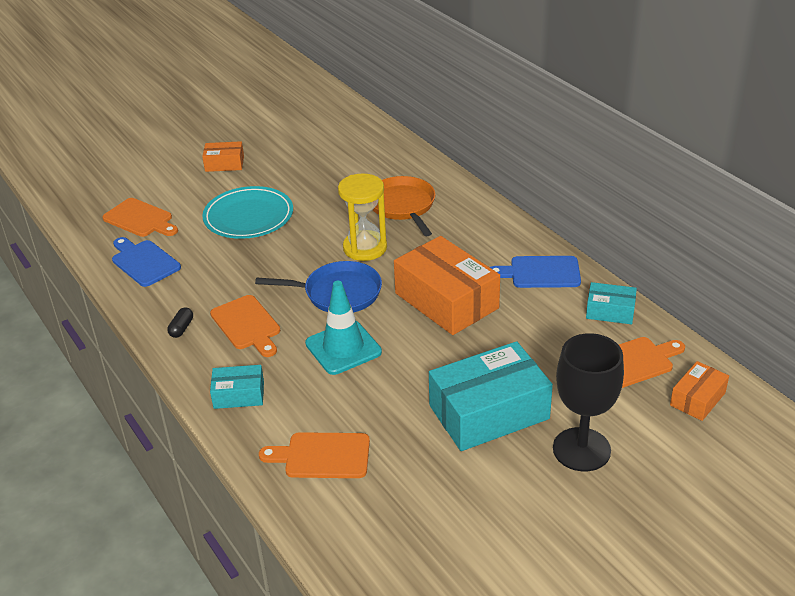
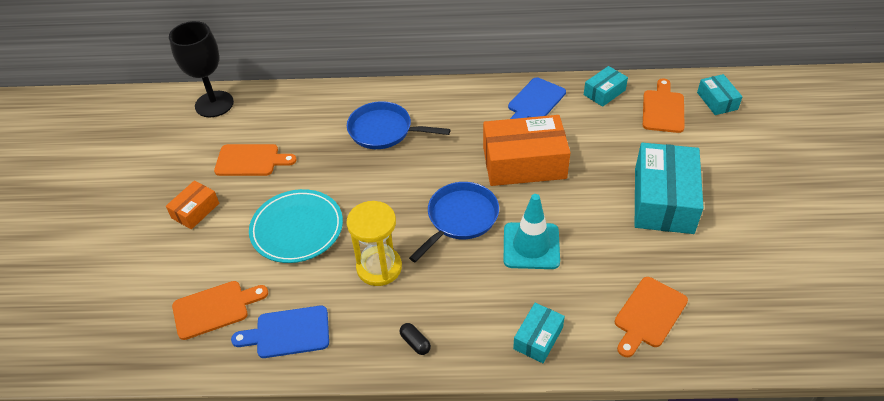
camera: 55 degrees left, 10 degrees up
(247, 325) = (451, 294): orange cutting board -> orange cutting board (251, 160)
(365, 248) = (416, 176): yellow hourglass -> yellow hourglass (379, 267)
(402, 206) = (383, 130): orange pan -> blue pan
(581, 449) = (730, 174): black goblet -> black goblet (214, 104)
(697, 399) = (717, 101): orange box -> turquoise box

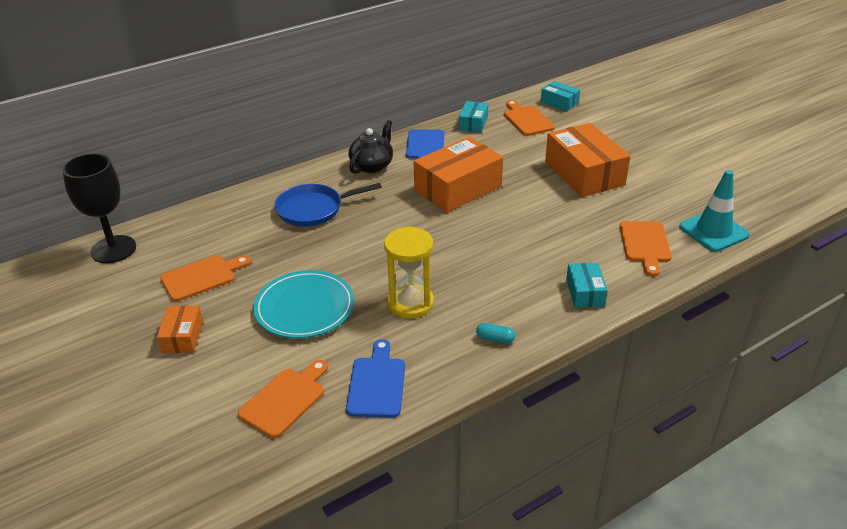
camera: 35 degrees left, 10 degrees down
(288, 332) = (377, 383): blue cutting board -> blue cutting board turned 135 degrees clockwise
(415, 343) = (495, 339): black capsule -> turquoise capsule
(460, 218) = (444, 243): blue pan -> none
(470, 104) = (372, 166): none -> black teapot
(531, 246) = (519, 238): turquoise traffic cone -> turquoise traffic cone (713, 231)
(663, 200) = (584, 173): turquoise box -> orange box

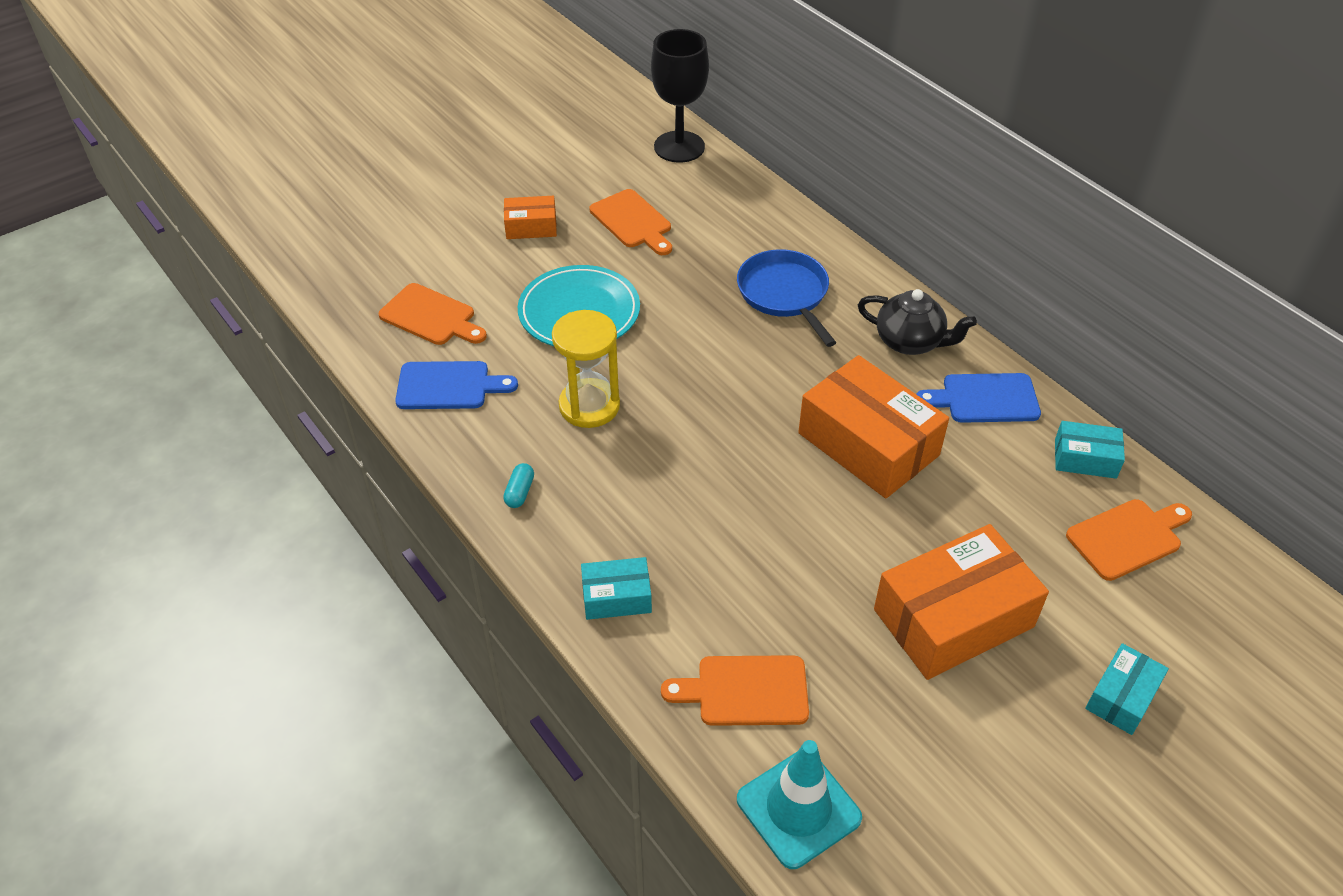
camera: 85 degrees right, 10 degrees up
(559, 103) = (1219, 593): turquoise box -> turquoise box (1122, 697)

